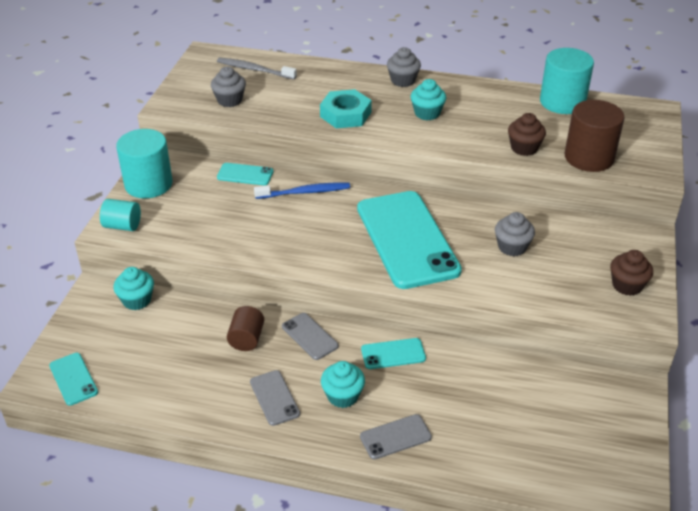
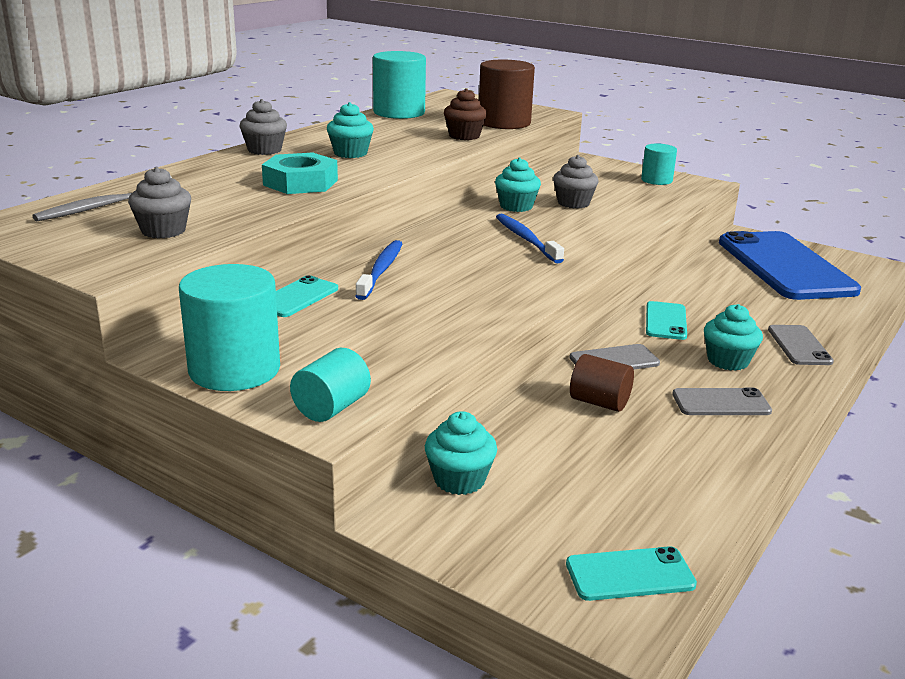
camera: 70 degrees left, 15 degrees down
(407, 239) = (526, 239): turquoise phone -> blue toothbrush
(477, 219) = (516, 206): none -> turquoise cupcake
(573, 419) = (784, 266): none -> blue phone
(627, 285) = (656, 180): brown cupcake -> turquoise cylinder

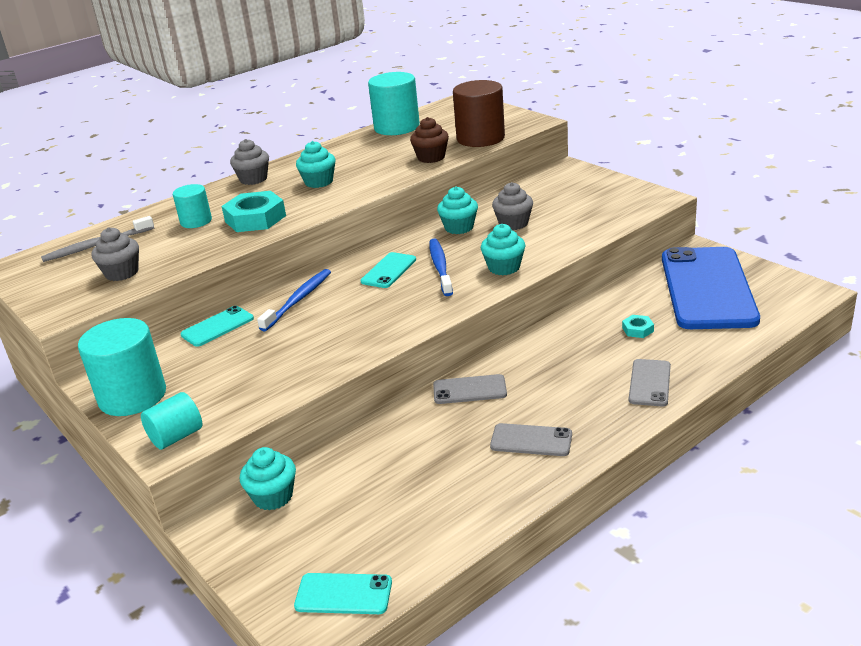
camera: 20 degrees right, 5 degrees up
(599, 402) = (428, 432): brown cylinder -> none
(656, 180) = (614, 194): turquoise cylinder -> turquoise cylinder (196, 221)
(666, 321) = (545, 349): turquoise phone -> turquoise phone (389, 271)
(728, 361) = (570, 396): turquoise cupcake -> turquoise cupcake (504, 267)
(747, 301) = (637, 329): none -> turquoise nut

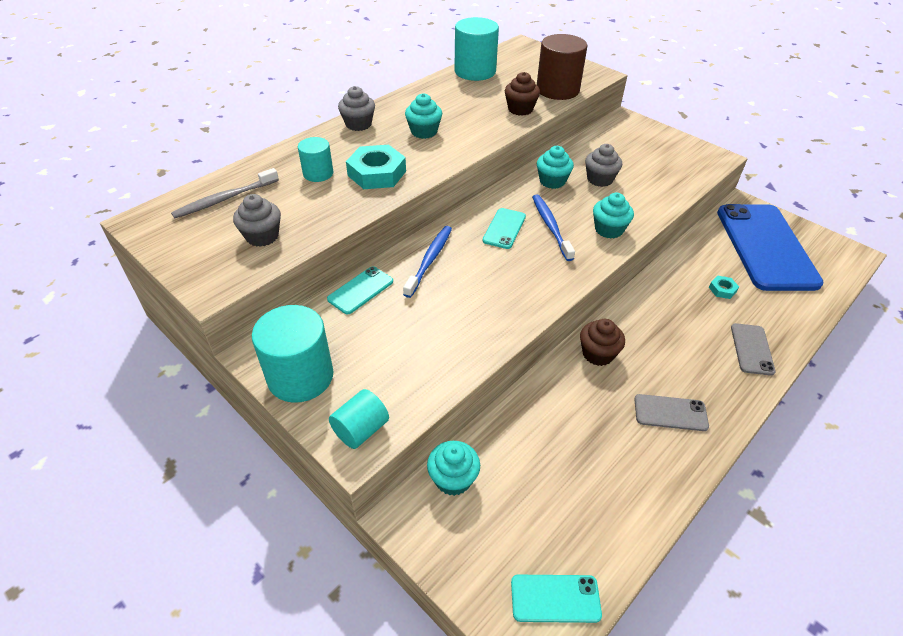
camera: 10 degrees left, 15 degrees up
(469, 390) = (598, 354): grey phone -> brown cupcake

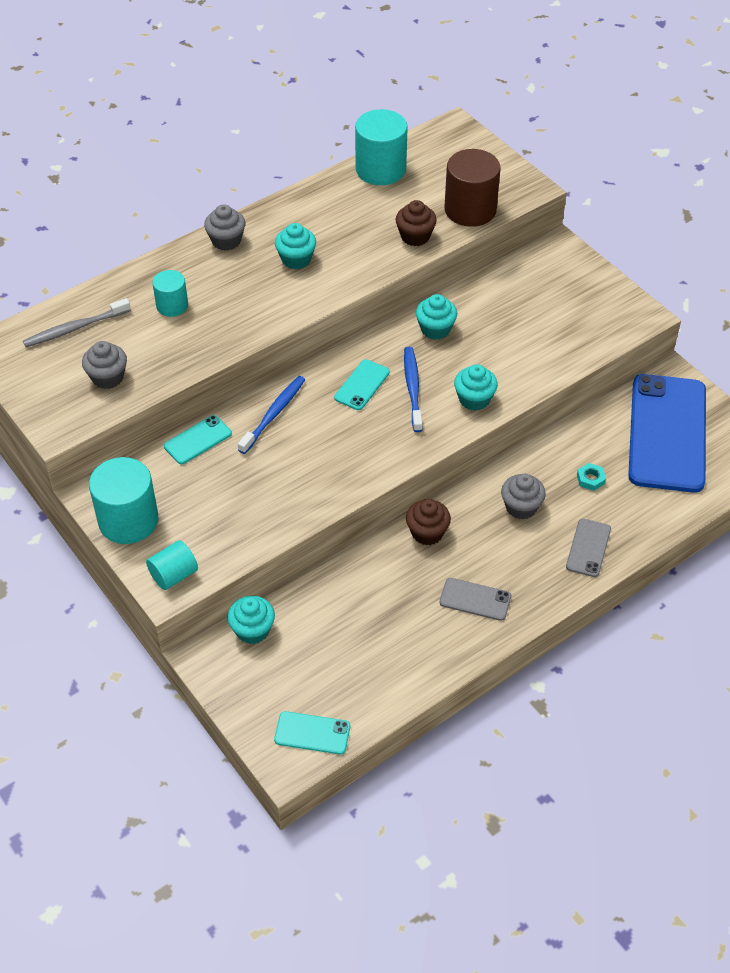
camera: 10 degrees right, 5 degrees up
(377, 173) = (233, 312): turquoise nut -> none
(600, 179) = (491, 332): grey cupcake -> grey cupcake (521, 507)

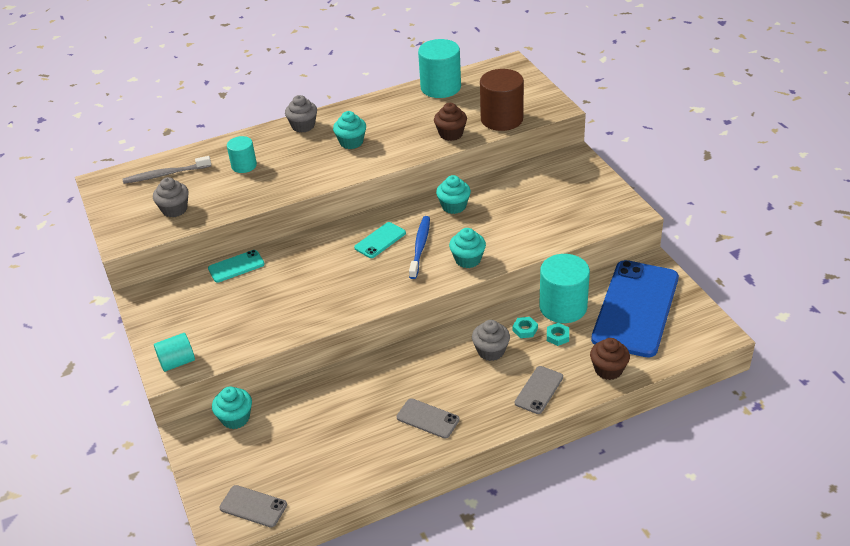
camera: 15 degrees right, 10 degrees down
(128, 520) = (159, 318): turquoise cylinder -> turquoise cylinder (563, 307)
(274, 414) = (302, 254): blue toothbrush -> none
(312, 733) = (253, 506): turquoise phone -> grey phone
(427, 532) = (405, 361): brown cupcake -> brown cupcake (608, 370)
(551, 475) = (525, 330): none -> turquoise nut

